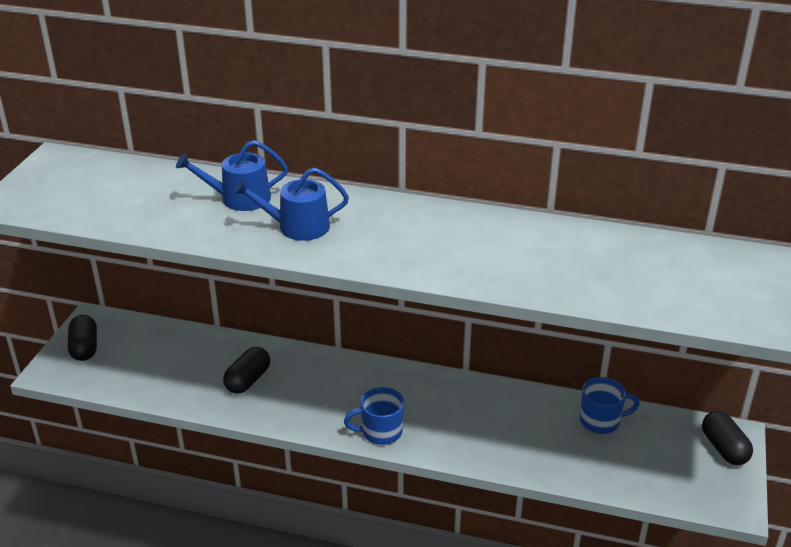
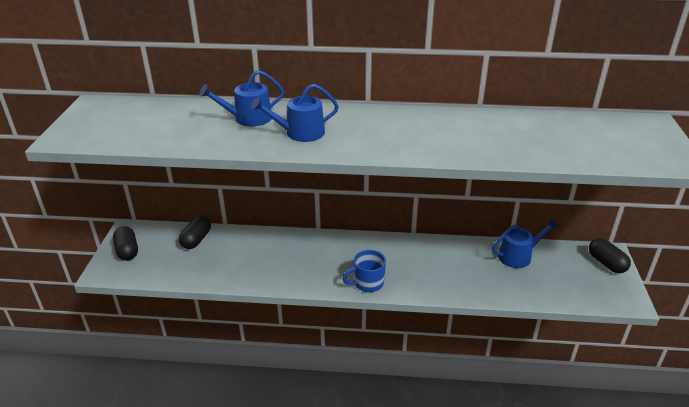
camera: 10 degrees left, 0 degrees up
(248, 380) = (259, 259): black capsule -> black capsule (196, 240)
(601, 421) = (518, 256): blue mug -> blue watering can

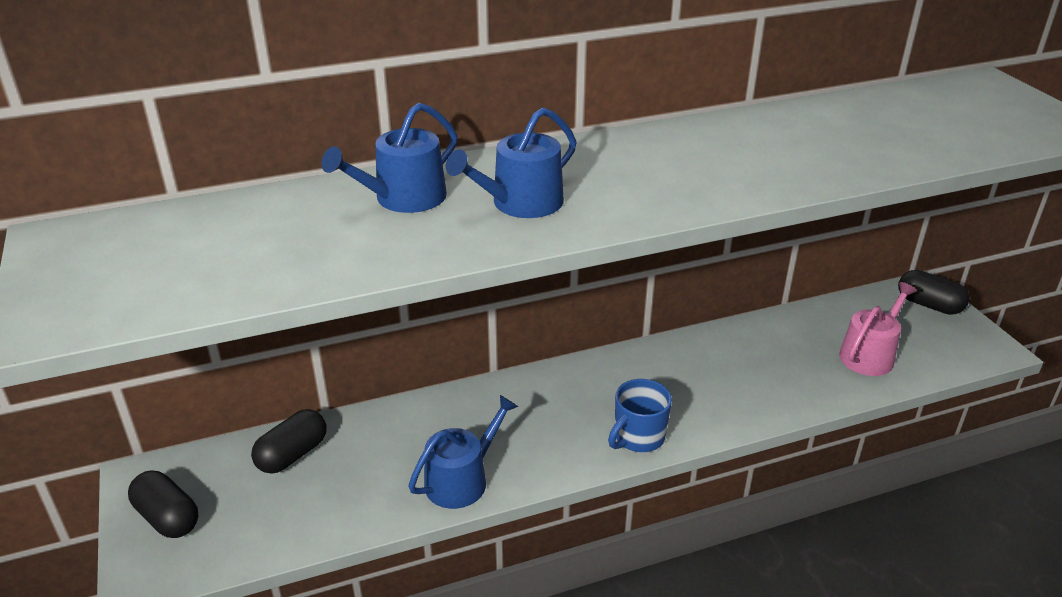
camera: 25 degrees left, 0 degrees up
(196, 240) = (292, 454): black capsule -> black capsule turned 45 degrees clockwise
(518, 256) = (815, 327): blue watering can -> blue watering can (462, 479)
(541, 280) = (870, 355): none -> pink watering can

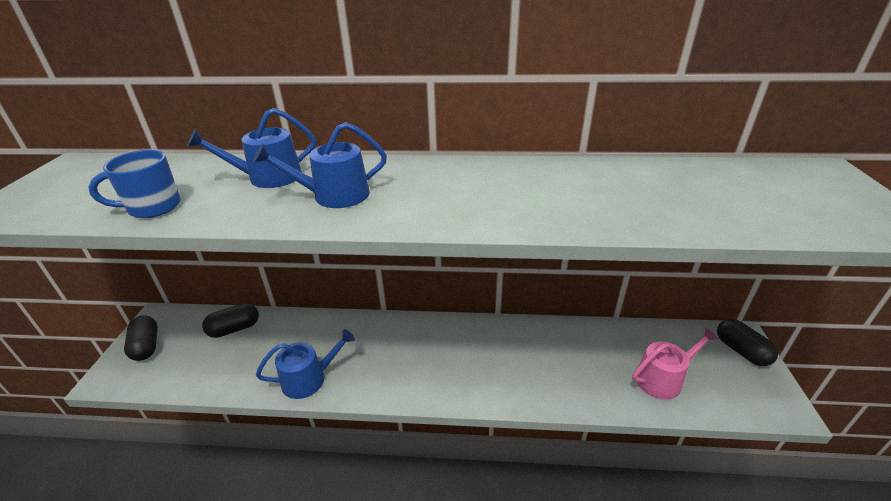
camera: 25 degrees right, 0 degrees up
(638, 437) = (440, 387): blue mug -> blue mug (153, 207)

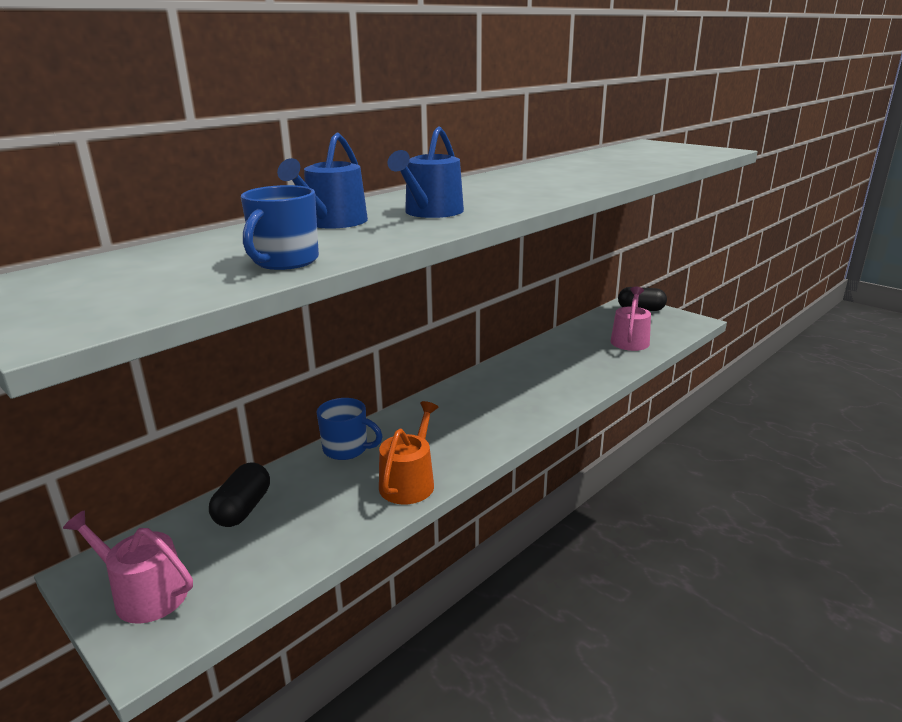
camera: 50 degrees left, 10 degrees down
(146, 346) = (144, 593): black capsule -> pink watering can
(309, 378) = (409, 482): blue watering can -> orange watering can
(324, 326) = (346, 449): none -> blue mug

